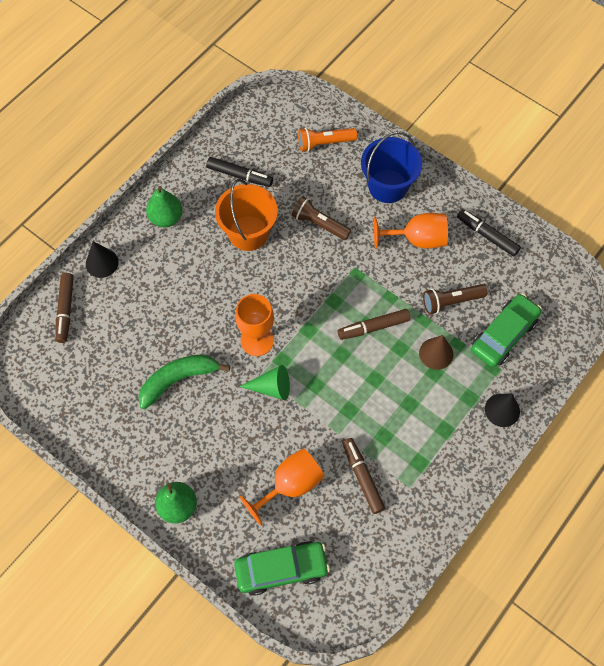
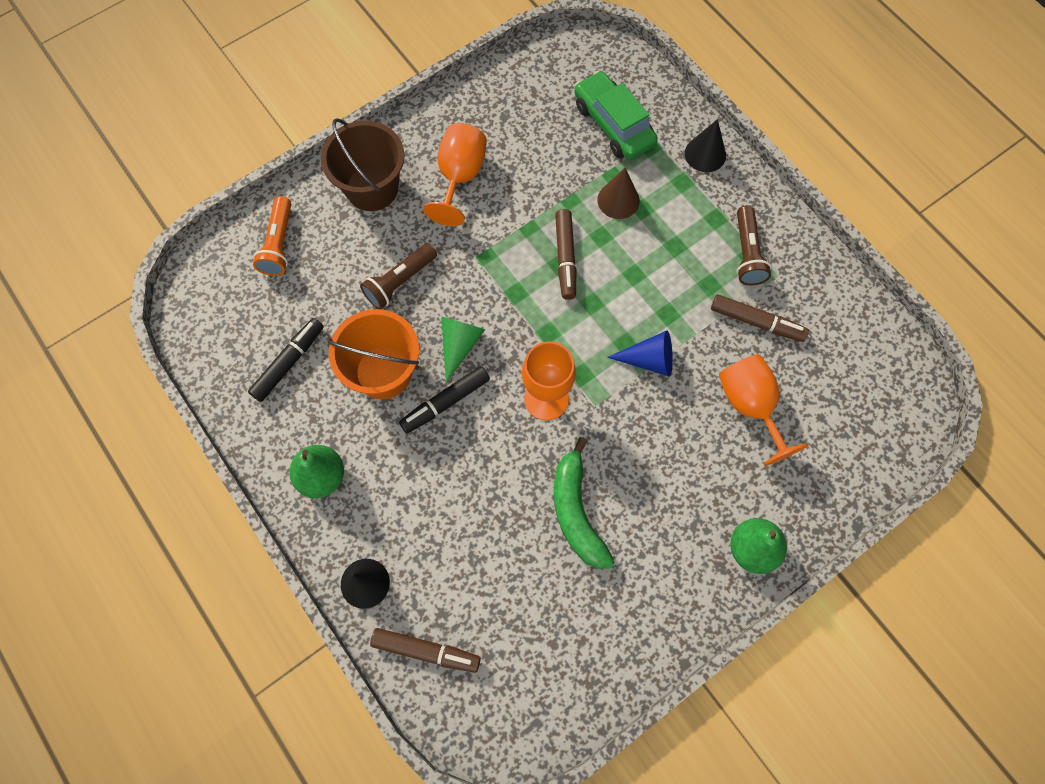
camera: 75 degrees left, 5 degrees up
(271, 387) = (616, 396): green cone -> green cone (459, 345)
(281, 569) = (853, 441): green car -> none
(307, 404) = (649, 359): none -> blue cone
(362, 477) = (756, 322): brown marker -> brown marker turned 150 degrees counterclockwise
(387, 186) = (372, 188): blue bucket -> brown bucket
(451, 301) = (555, 165): brown flashlight -> brown flashlight (747, 253)
(487, 236) = (479, 102): black marker -> black marker (445, 402)

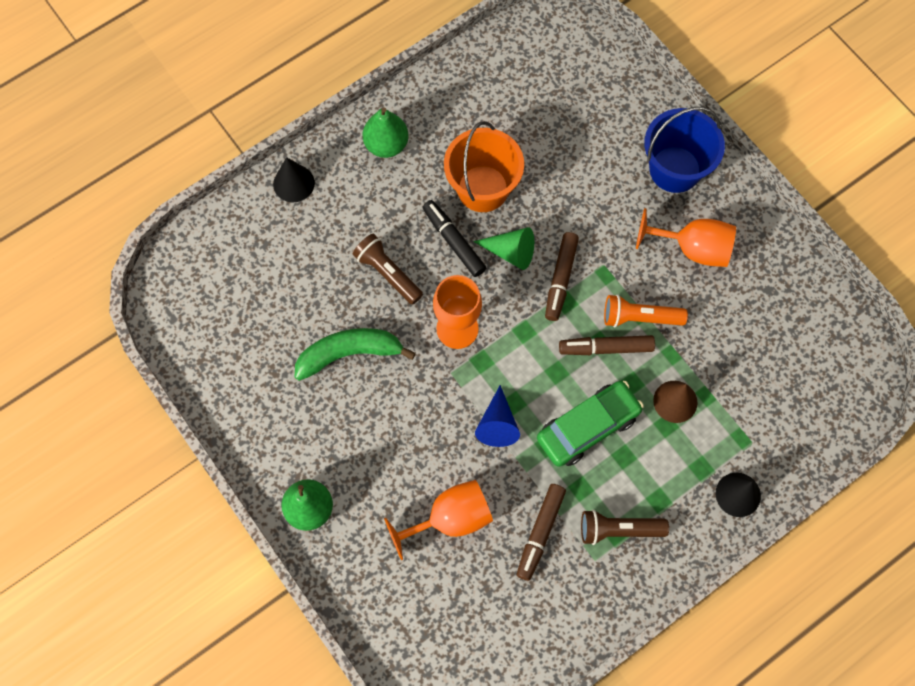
camera: 90 degrees right, 0 degrees up
(279, 244) = (610, 94): orange flashlight -> orange flashlight (640, 318)
(288, 362) = (491, 111): black marker -> none
(372, 188) = (675, 169): brown bucket -> blue bucket
(400, 281) = (574, 198): brown flashlight -> brown flashlight (388, 273)
(426, 650) = (236, 232): brown marker -> brown marker (561, 279)
(613, 124) = (768, 399): green car -> green car (588, 427)

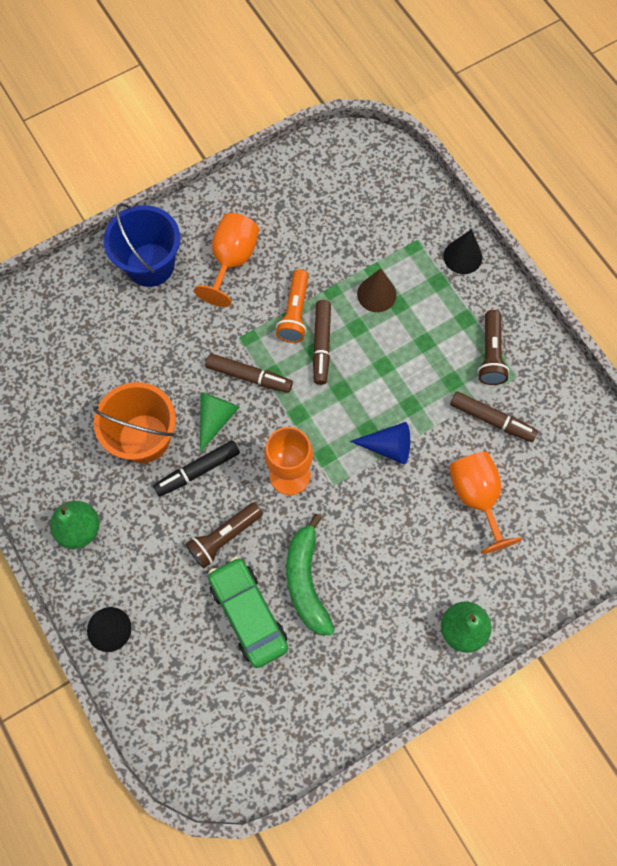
camera: 85 degrees left, 0 degrees up
(588, 427) = (396, 369): green car -> green car (248, 614)

